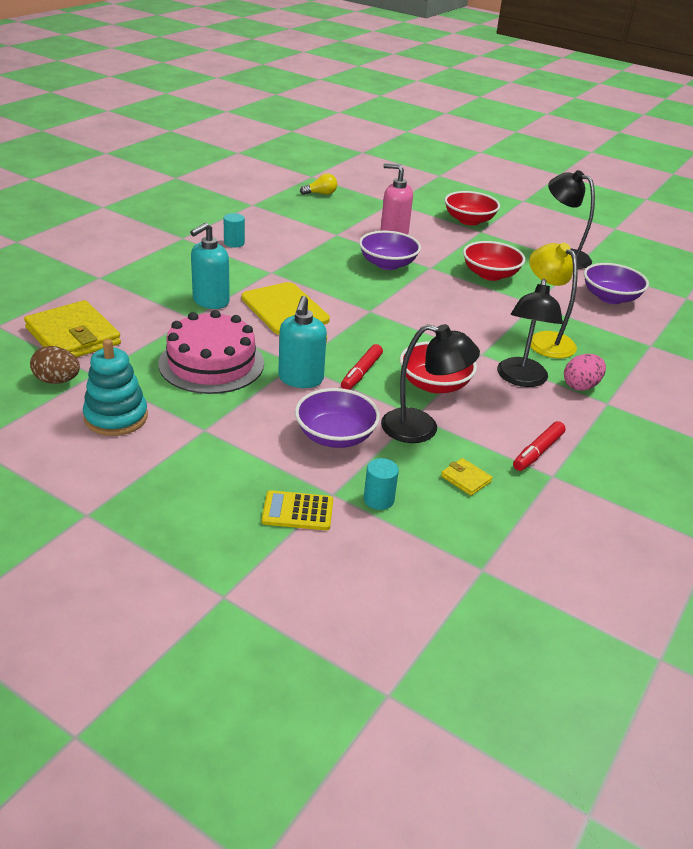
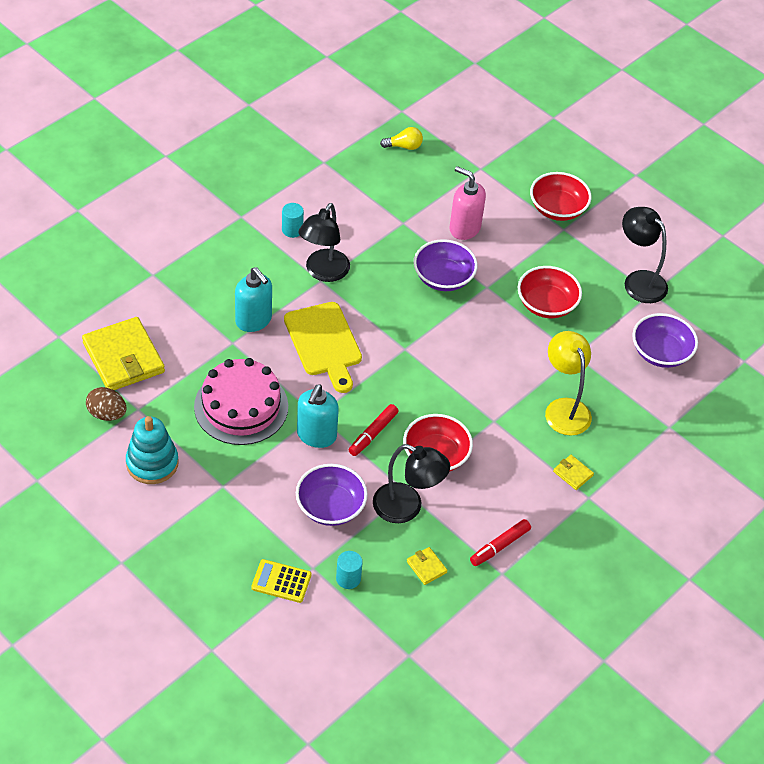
camera: 10 degrees right, 15 degrees up
(210, 301) = (254, 320): turquoise soap dispenser -> turquoise soap dispenser turned 90 degrees counterclockwise
(521, 379) = (519, 458): black lamp -> black lamp (323, 272)
(581, 386) = (573, 473): pink egg -> yellow wallet

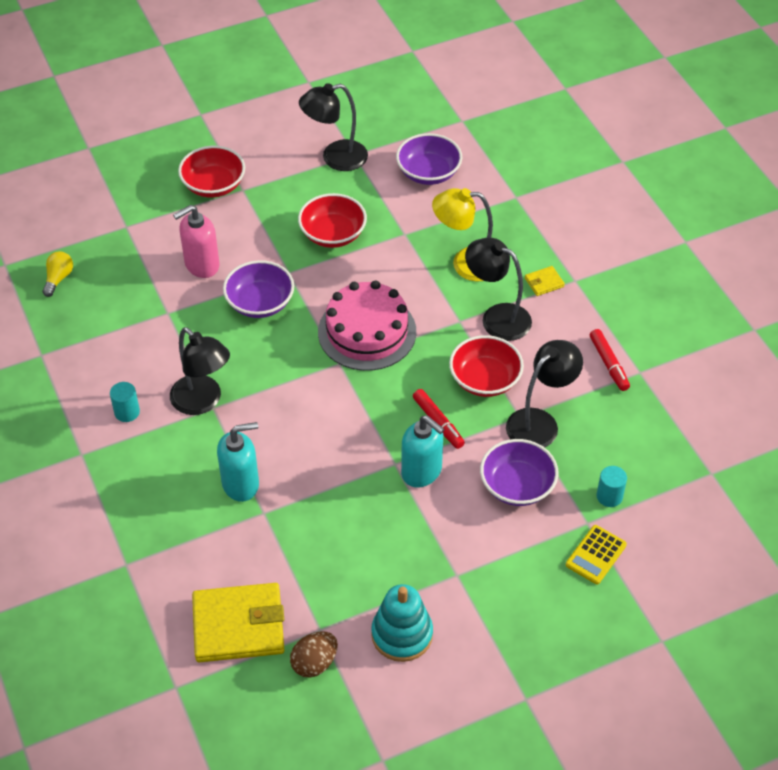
camera: 65 degrees left, 0 degrees up
(241, 406) = (356, 529): pink cake -> pink cake (367, 332)
(324, 343) = (301, 429): yellow cutting board -> none
(426, 567) = (615, 428): yellow wallet -> none
(512, 447) = (497, 317): none -> black lamp

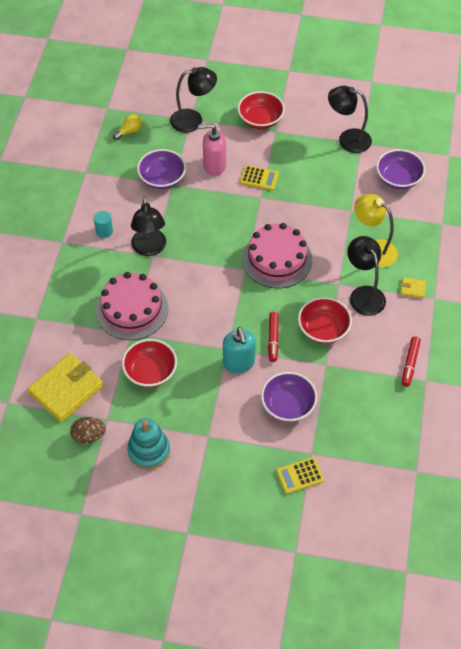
camera: 35 degrees right, 5 degrees up
(238, 625) = (66, 389): yellow wallet -> yellow wallet turned 75 degrees counterclockwise
(241, 484) = (132, 309): turquoise soap dispenser -> pink cake
(260, 303) = (229, 207): purple bowl -> purple bowl (162, 178)
(268, 252) = (259, 178): none -> yellow calculator
(333, 234) = (306, 187): red bowl -> red bowl (150, 372)
(540, 422) = (335, 375): black lamp -> black lamp (193, 120)
(609, 496) = (339, 445): turquoise cylinder -> none

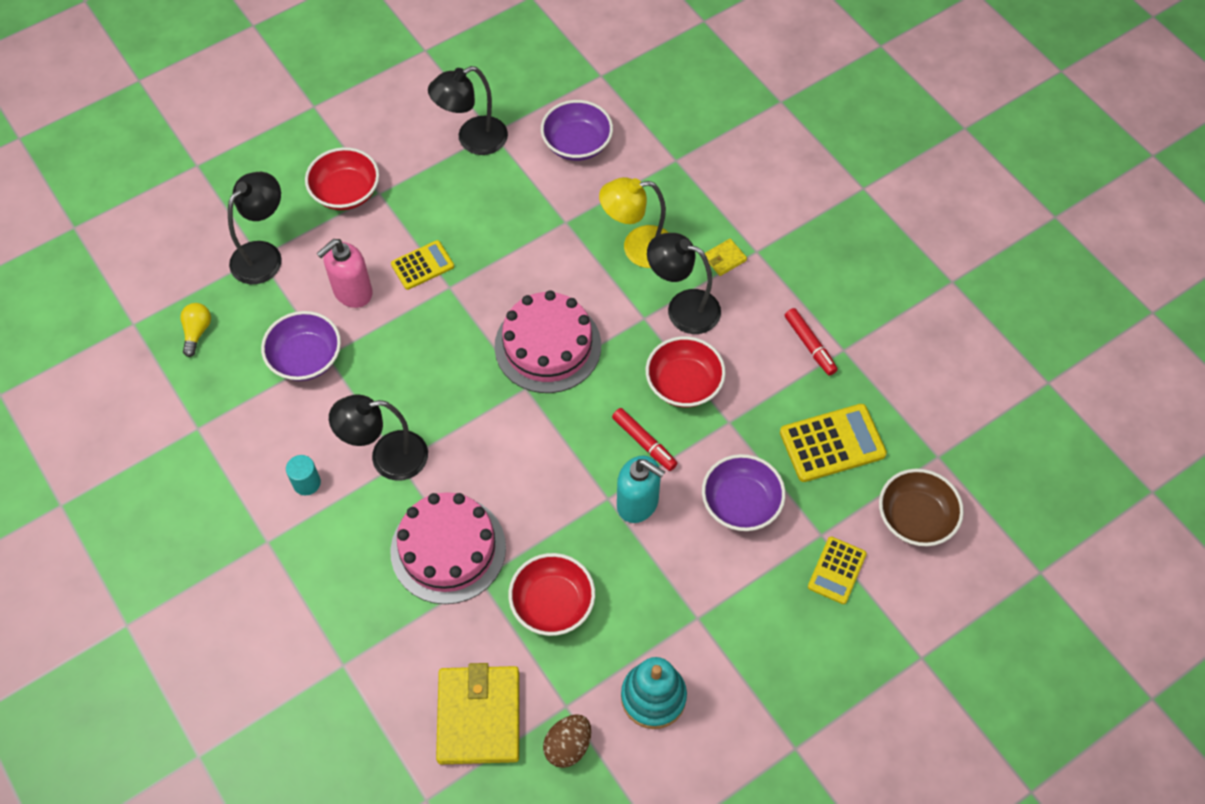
camera: 45 degrees left, 5 degrees up
(149, 249) = (387, 457): black lamp -> black lamp turned 135 degrees clockwise
(367, 418) = (832, 443): none -> yellow calculator
(369, 488) = (915, 518): none -> brown bowl

